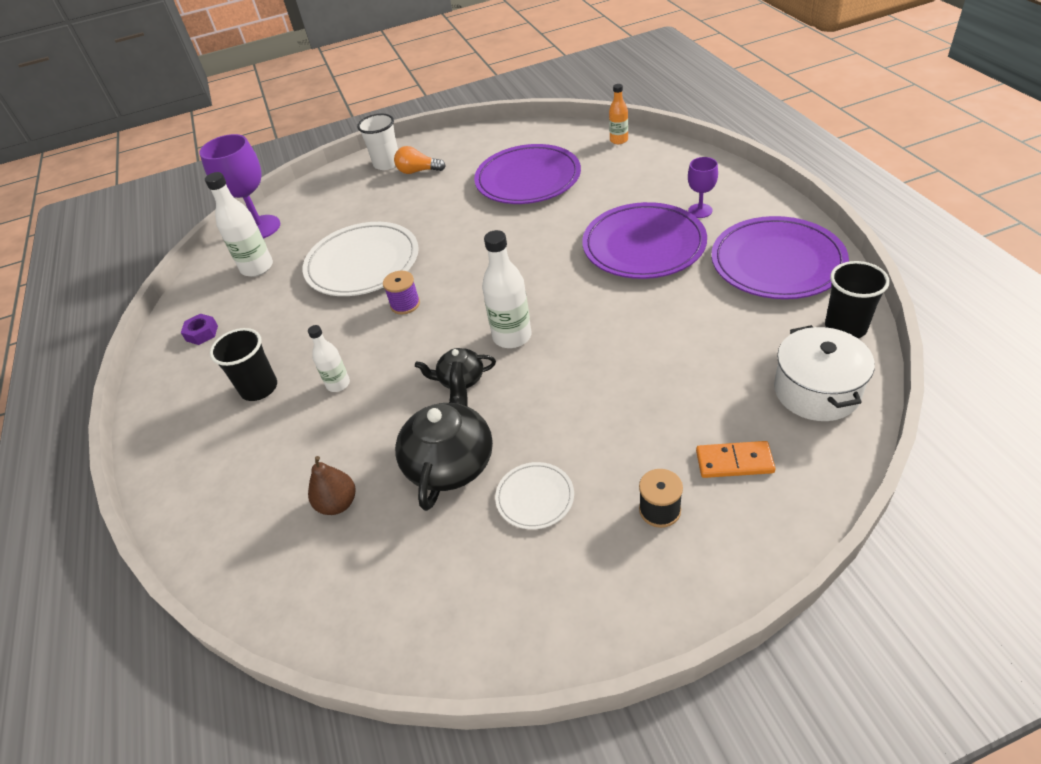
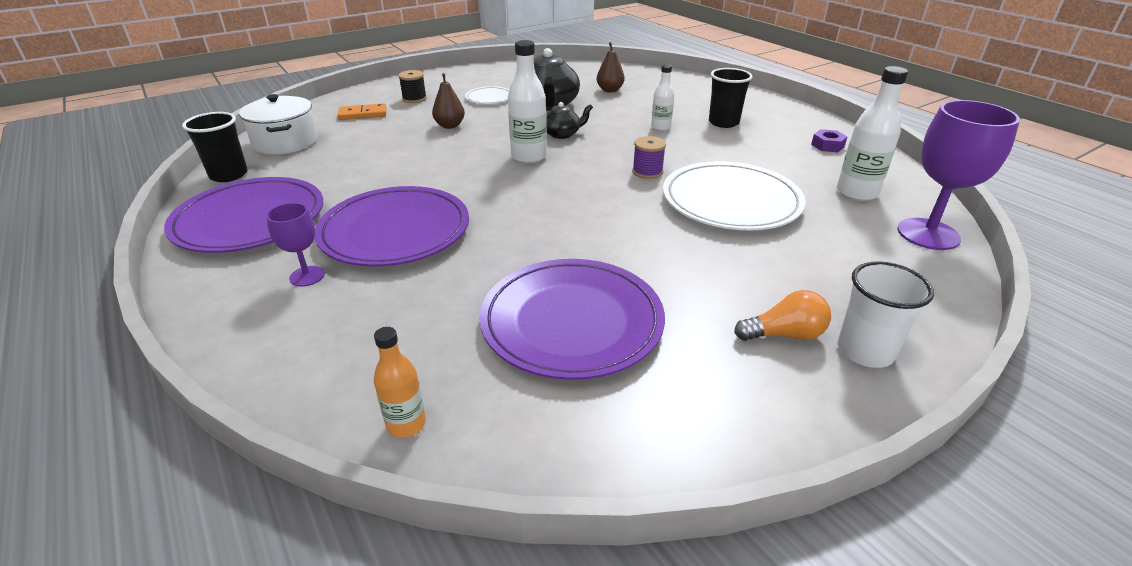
camera: 160 degrees right, 10 degrees down
(599, 413) = (450, 126): none -> brown pear

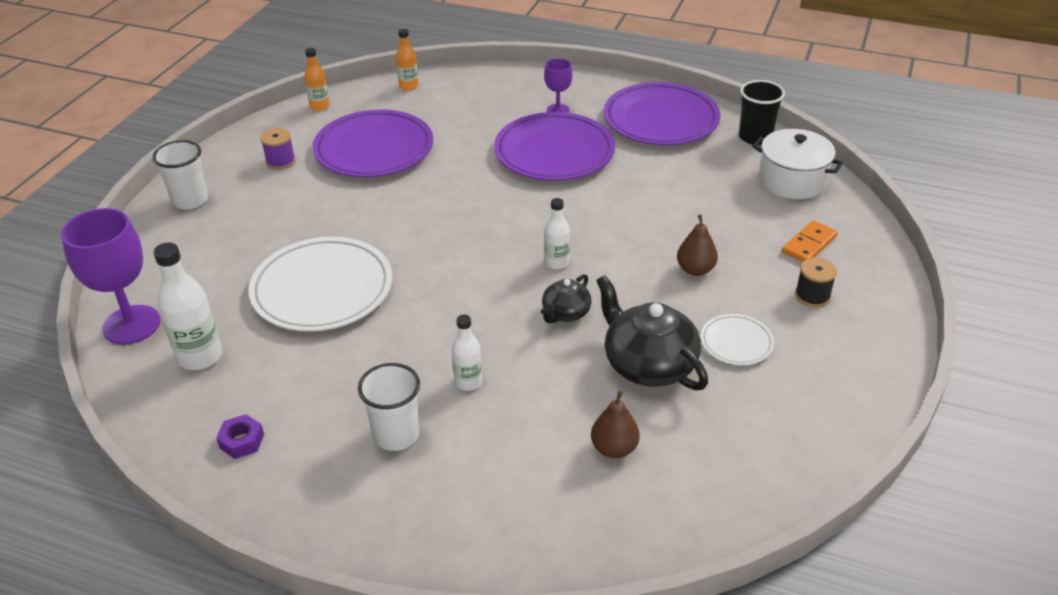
camera: 145 degrees right, 5 degrees up
(529, 157) = (556, 263): white bottle -> white bottle, size x0.61
(585, 456) = (319, 106): none -> orange bottle
(647, 172) = (424, 294): purple spool -> purple spool (280, 161)
(723, 122) = (396, 435): black cup -> white cup
(784, 334) = (242, 191): orange light bulb -> none

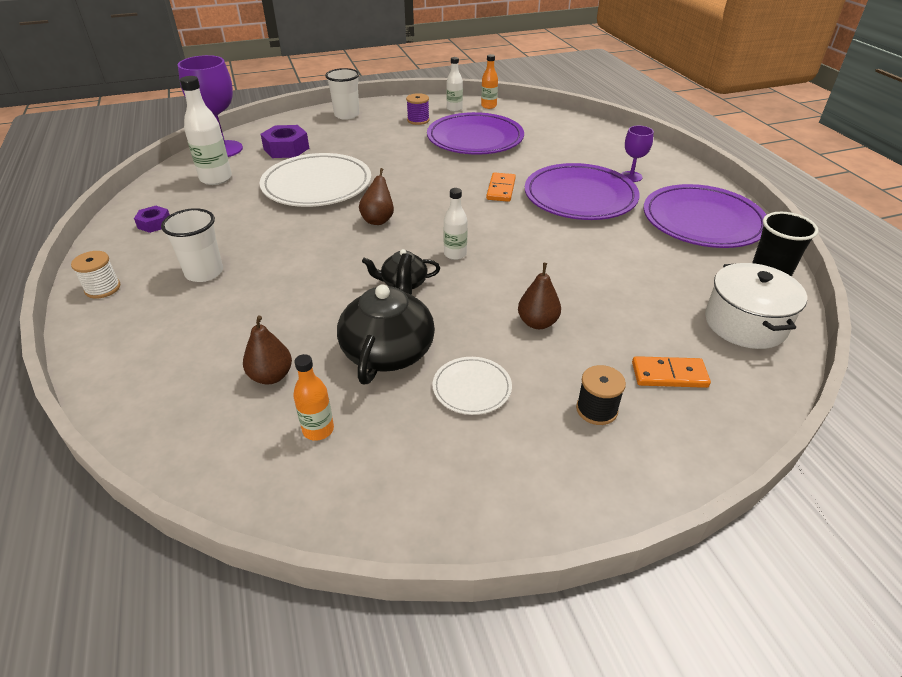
camera: 50 degrees right, 0 degrees up
(205, 276) = (286, 149): none -> purple nut
(335, 524) = (103, 288): none -> white spool
(409, 86) = (557, 119): orange bottle -> orange bottle (318, 430)
(444, 280) = (378, 220): none -> brown pear
(468, 382) = (283, 276): white bottle -> white bottle (454, 109)
(486, 184) = (501, 189): none -> orange domino

